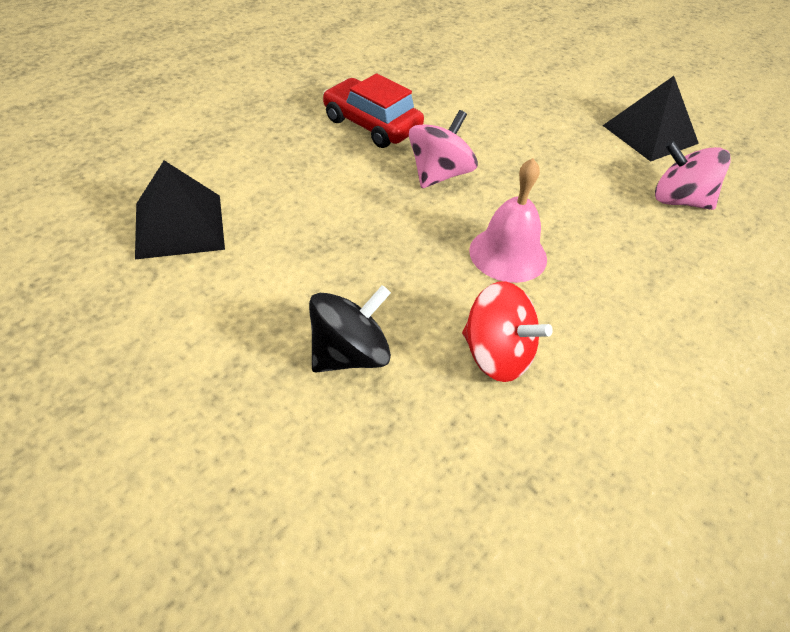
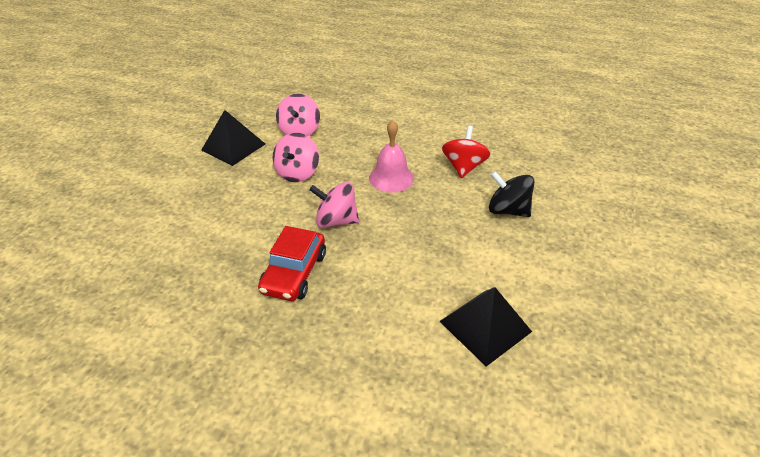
camera: 110 degrees left, 5 degrees down
(562, 171) = (297, 173): none -> pink spinning top

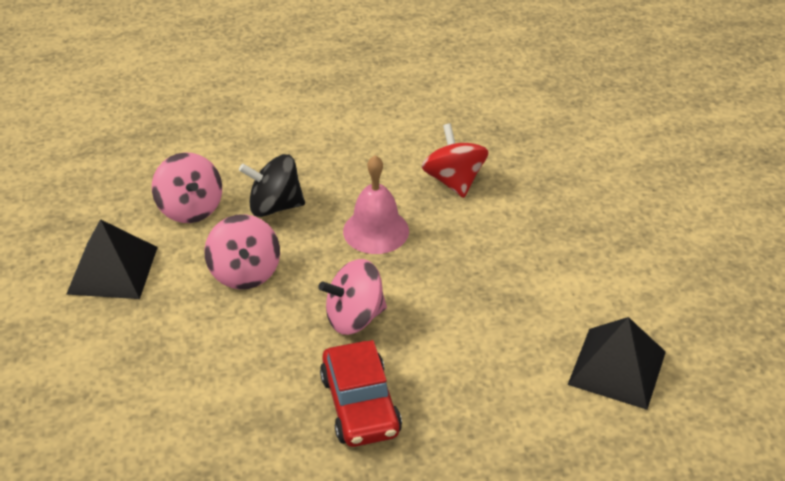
camera: 30 degrees left, 0 degrees up
(507, 210) = (546, 219): black spinning top -> black spinning top (275, 206)

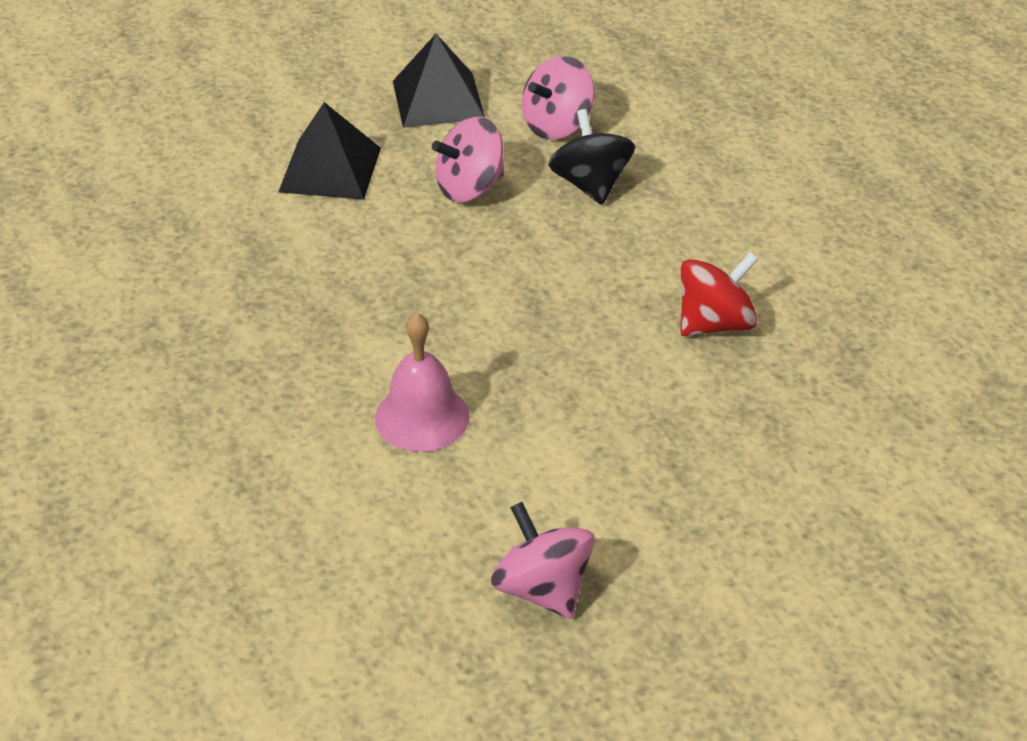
camera: 75 degrees right, 0 degrees up
(354, 317) = (429, 283): pink spinning top -> pink spinning top (542, 589)
(360, 405) = (298, 312): red car -> none
(376, 231) = (584, 272): pink bell -> pink bell (422, 417)
(617, 368) = (419, 523): black pyramid -> black pyramid (330, 169)

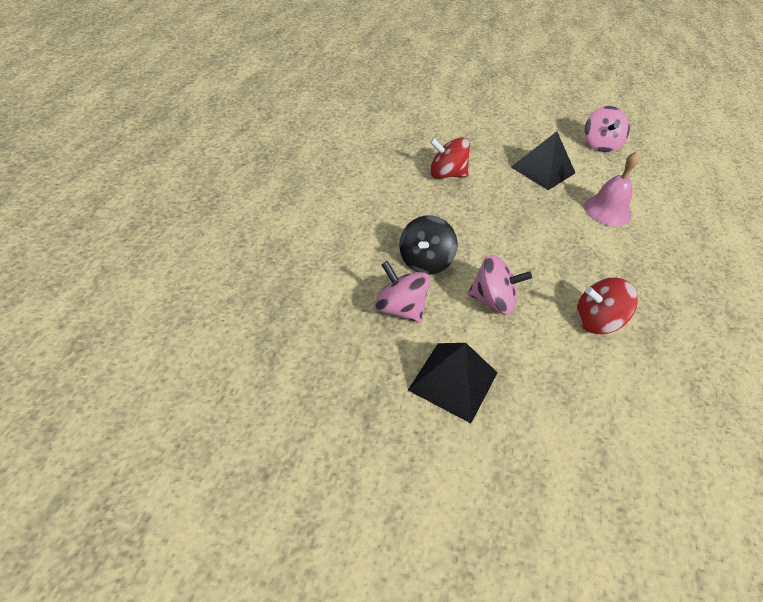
camera: 145 degrees left, 5 degrees up
(330, 169) = (571, 369): black pyramid -> black pyramid (543, 170)
(332, 233) = (596, 321): none -> red spinning top
(557, 125) = (399, 309): pink spinning top -> pink spinning top turned 135 degrees counterclockwise

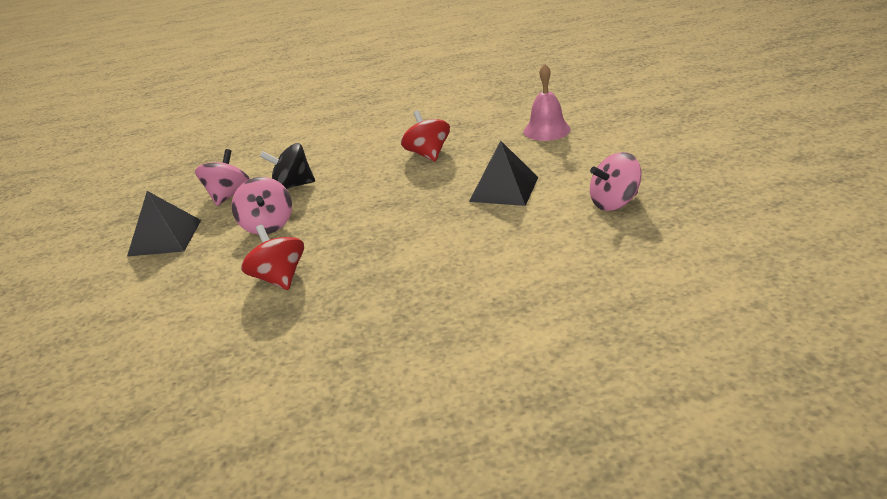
camera: 70 degrees right, 15 degrees down
(607, 210) = (474, 240): pink bell -> pink bell (547, 130)

